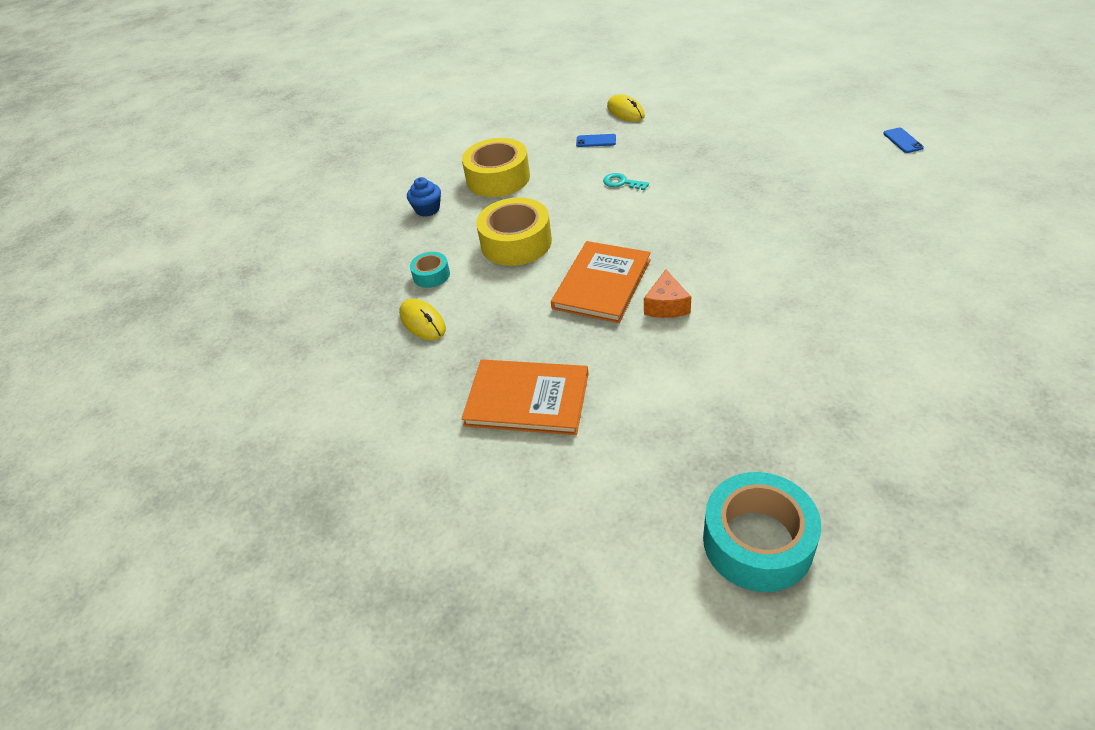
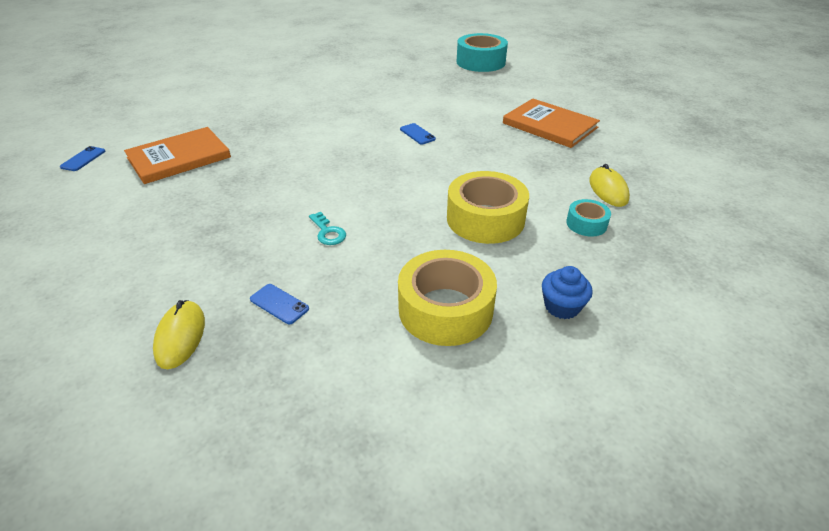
camera: 155 degrees left, 5 degrees down
(602, 284) = (445, 160): orange book -> orange book (179, 157)
(666, 305) = (417, 134): orange cheese -> blue phone

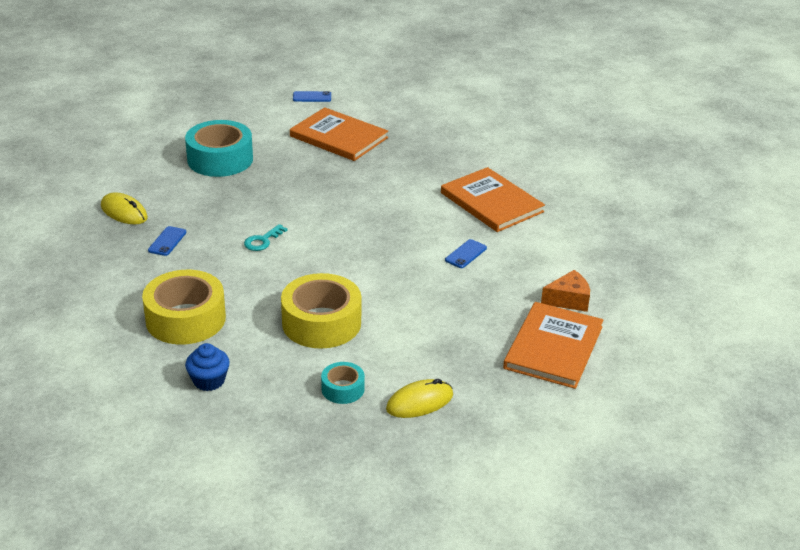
camera: 70 degrees right, 5 degrees down
(180, 336) = (124, 212): yellow mouse -> yellow mouse turned 60 degrees clockwise
(353, 111) = (491, 202): none -> orange book
(480, 62) = (713, 268): turquoise tape -> turquoise tape (220, 159)
(495, 109) = (568, 300): none -> orange cheese

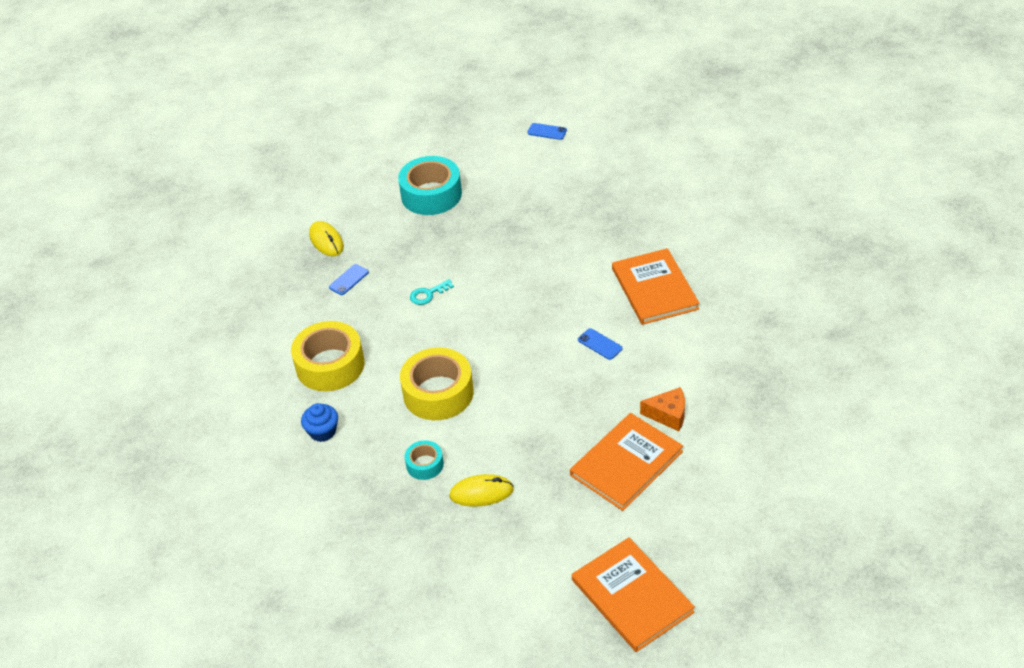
camera: 25 degrees right, 10 degrees up
(338, 137) = (549, 185): orange book -> orange book (632, 596)
(465, 254) = (600, 344): blue phone -> blue phone turned 75 degrees clockwise

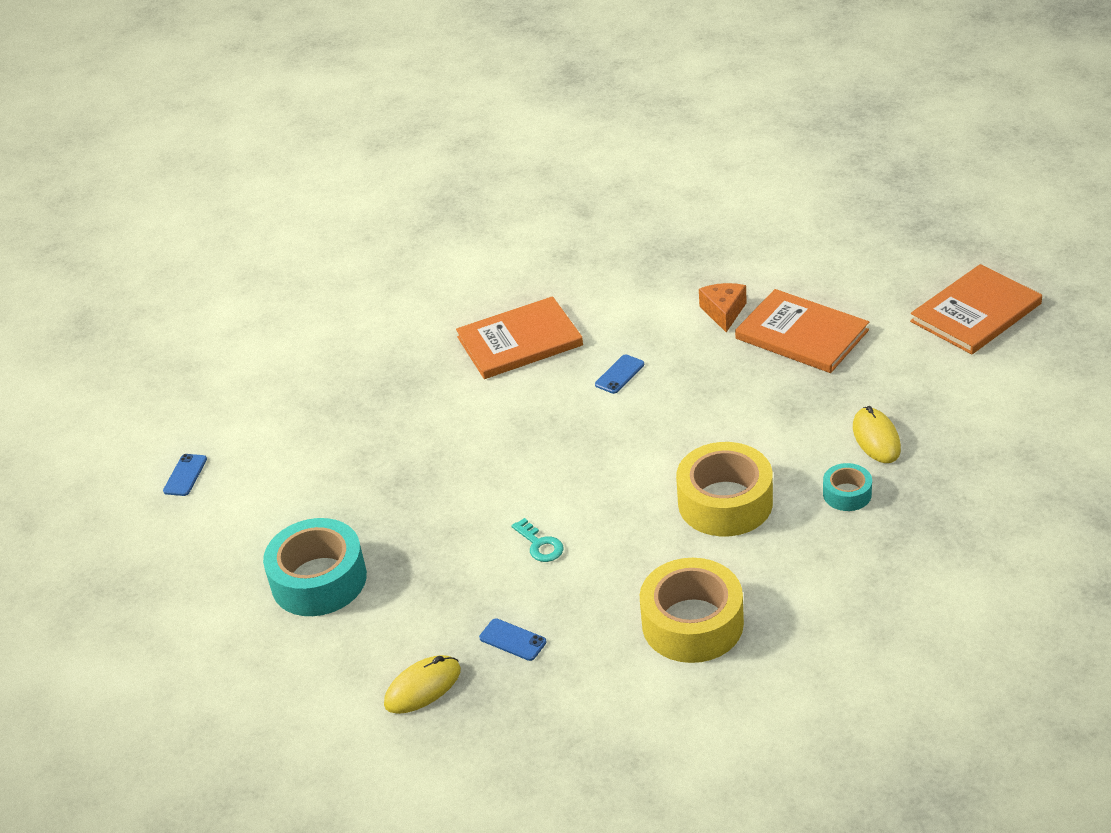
camera: 95 degrees left, 5 degrees down
(322, 431) = (817, 604): blue cupcake -> none

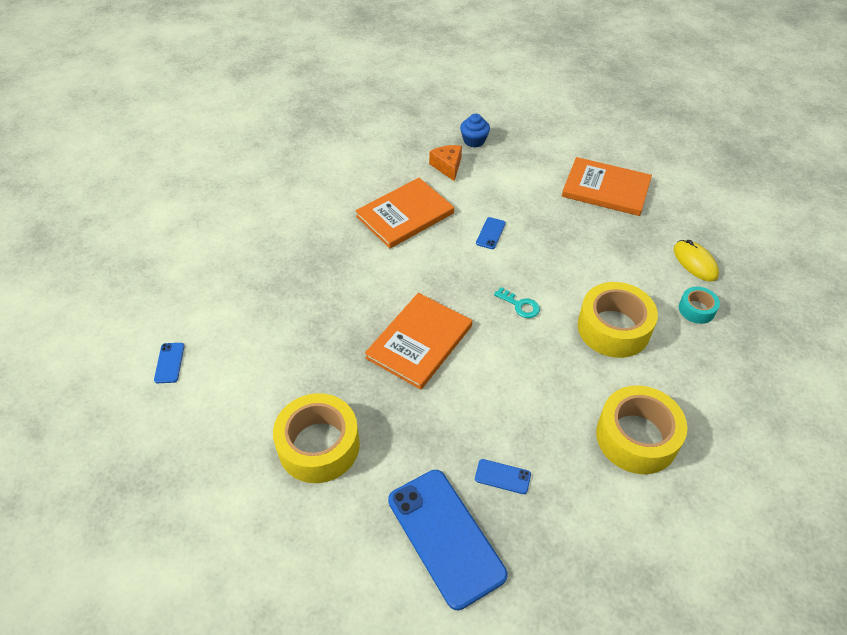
camera: 20 degrees left, 10 degrees up
(319, 580) = (319, 445): turquoise tape -> yellow tape
(423, 687) = (445, 536): yellow mouse -> blue phone
(540, 545) = (489, 385): turquoise key -> turquoise key (520, 305)
(650, 257) = (474, 141): none -> blue cupcake
(723, 312) = (544, 177): orange cheese -> orange cheese (447, 166)
(975, 312) = (713, 161): orange book -> orange book (419, 342)

